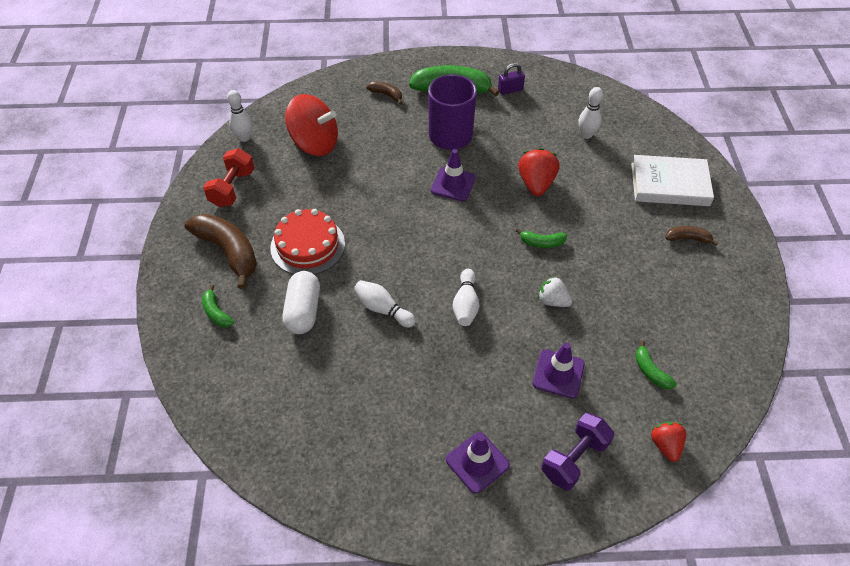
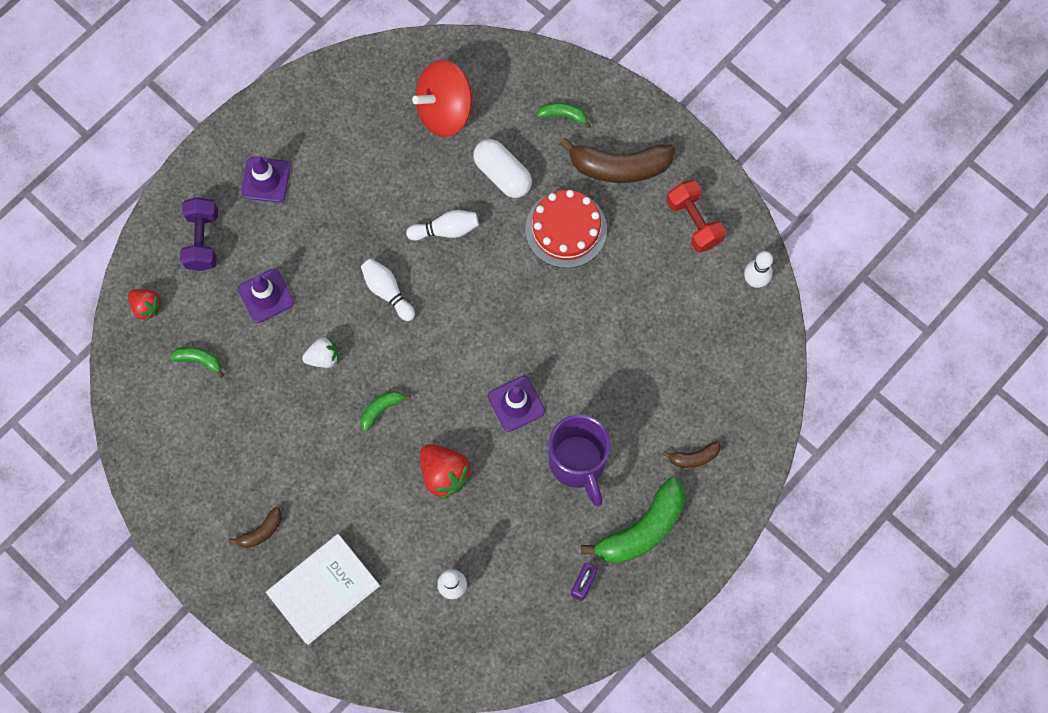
camera: 135 degrees right, 20 degrees up
(315, 143) = (686, 334): red spinning top -> red spinning top (445, 111)

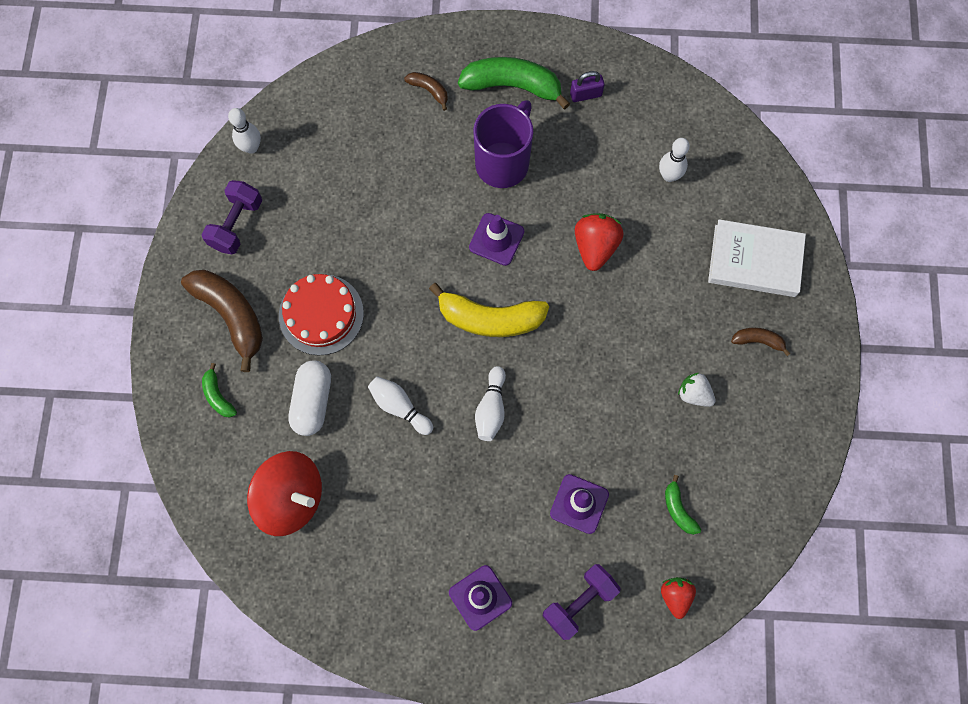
camera: 130 degrees left, 0 degrees up
(323, 357) = (588, 412): white strawberry -> white strawberry (694, 394)
(381, 409) = (588, 333): green banana -> none
(456, 346) = (490, 318): none -> yellow banana
(694, 222) = (236, 224): red dumbbell -> purple dumbbell

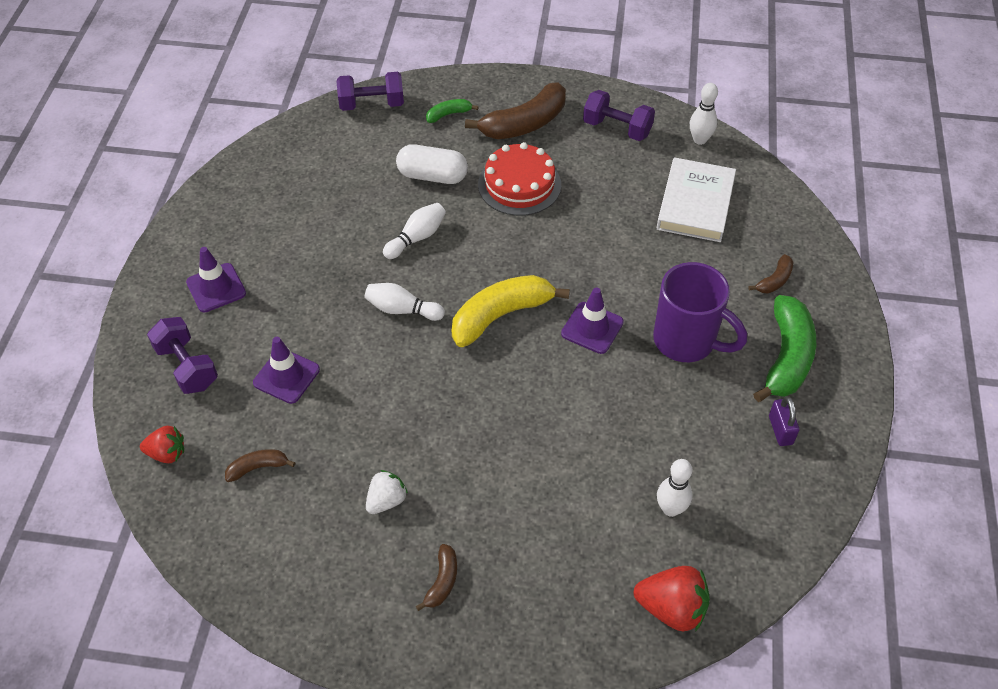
camera: 95 degrees right, 20 degrees down
(203, 482) = (372, 104): none -> purple dumbbell
(291, 498) = (344, 159): red spinning top -> none
(490, 318) = (501, 315): yellow banana -> yellow banana turned 45 degrees clockwise
(595, 247) = (578, 420): red strawberry -> red strawberry (671, 608)
(678, 509) = (258, 467): green banana -> brown banana
(754, 260) = (550, 593): white book -> white book (695, 204)

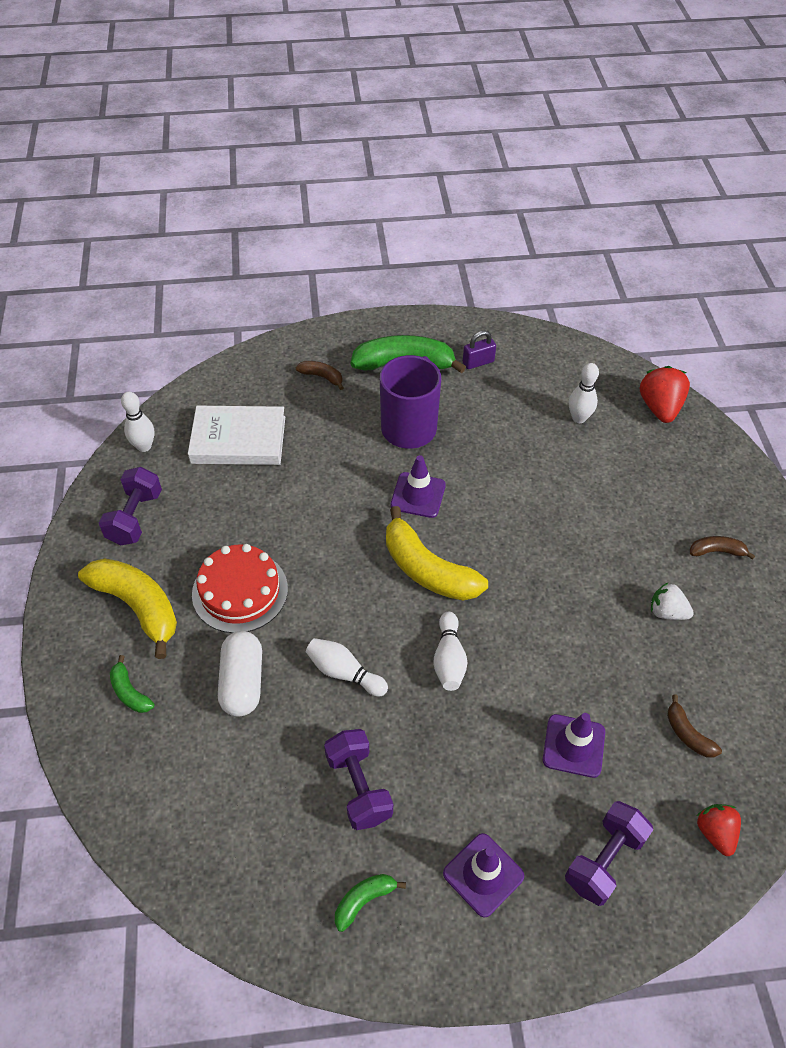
camera: 105 degrees left, 0 degrees up
(234, 217) = (364, 900): none -> green banana
(372, 104) = (119, 792): purple dumbbell -> purple dumbbell (359, 787)
(524, 124) = (138, 606): brown banana -> yellow banana

